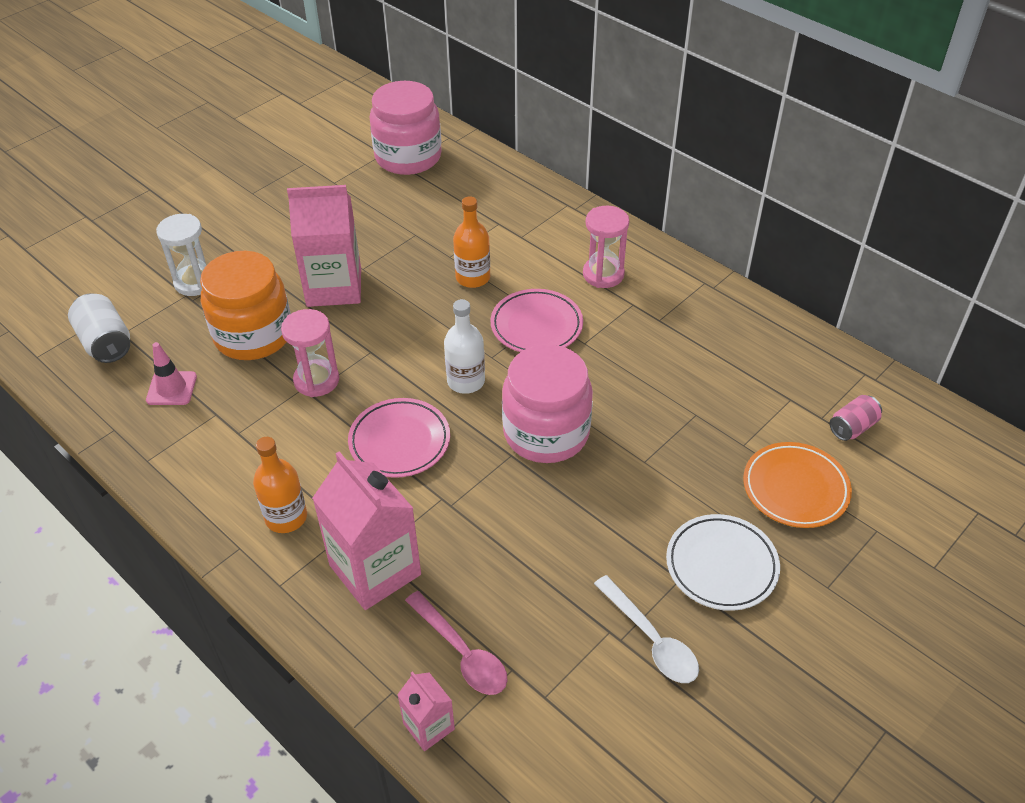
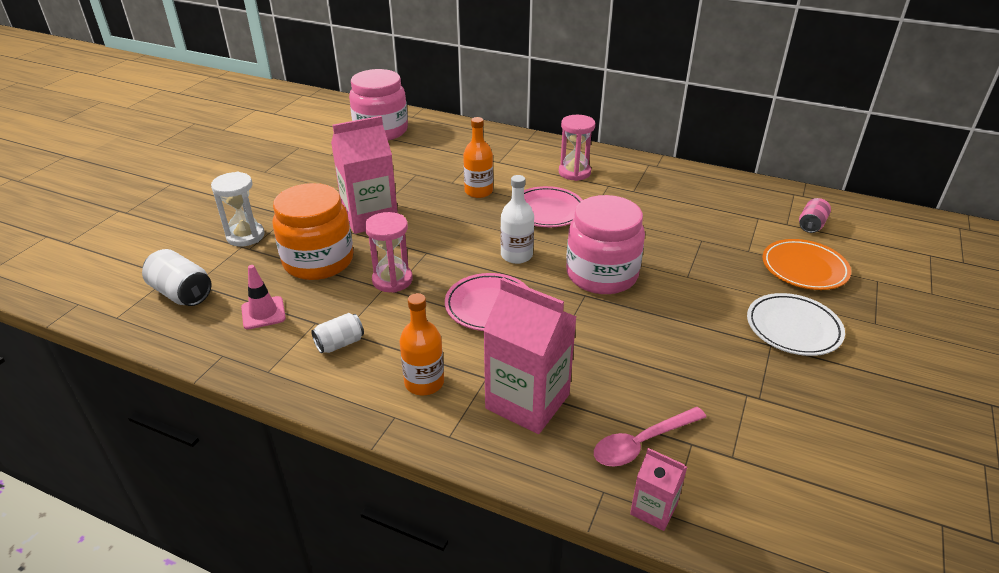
camera: 20 degrees left, 10 degrees down
(227, 447) = (340, 343): none -> white can
(461, 652) = (642, 443): pink spoon -> pink spoon turned 120 degrees clockwise
(651, 639) = (781, 391): white spoon -> none

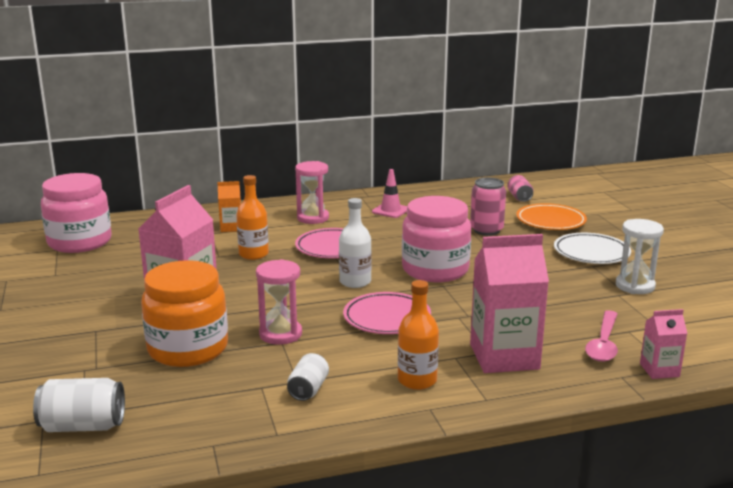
camera: 40 degrees left, 15 degrees down
(245, 236) = (74, 361): white hourglass -> white hourglass (635, 286)
(263, 313) = (199, 402): pink traffic cone -> pink traffic cone (390, 210)
(498, 157) = (231, 227): none -> orange carton
(717, 250) = (486, 230): none -> pink can

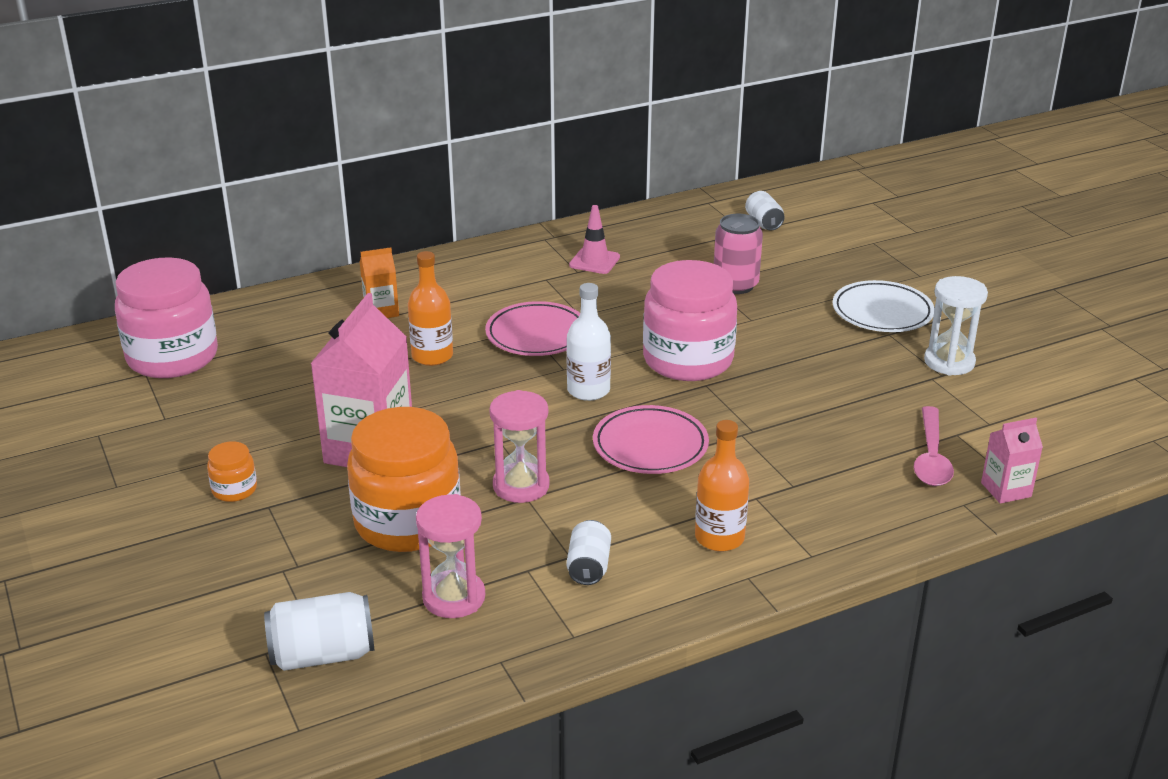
camera: 10 degrees left, 10 degrees up
(78, 319) = (234, 490): none -> orange jar
(313, 218) = (490, 284): pink hourglass -> pink hourglass (454, 597)
(504, 356) = (816, 490): pink carton -> none
(519, 197) = (763, 223): pink can -> white can
(550, 221) = (816, 262): orange plate -> none

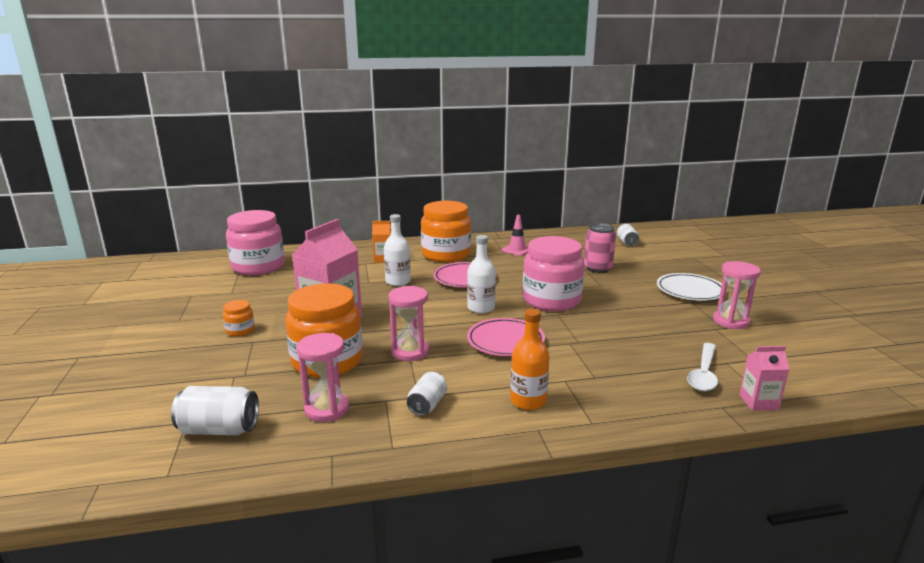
camera: 15 degrees right, 10 degrees down
(432, 356) = (398, 281): orange bottle -> white bottle
(482, 287) = (446, 255): none -> orange jar
(931, 457) = (703, 374): pink spoon -> white spoon
(949, 362) = (730, 321): white hourglass -> pink hourglass

